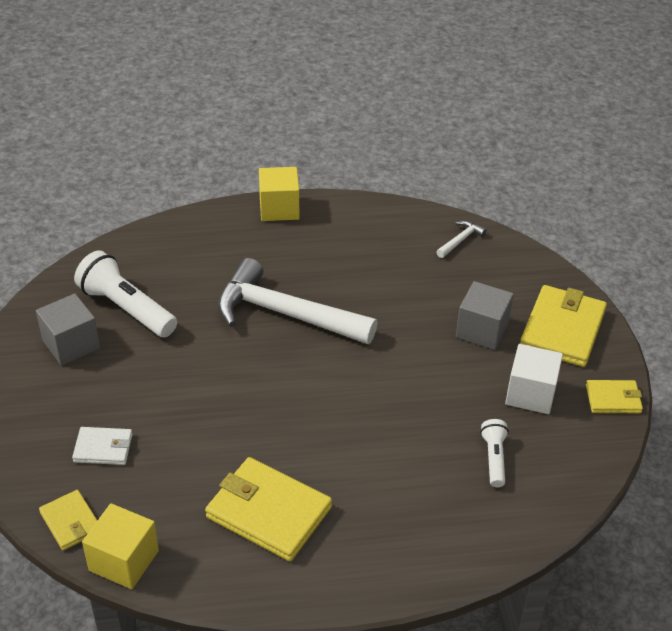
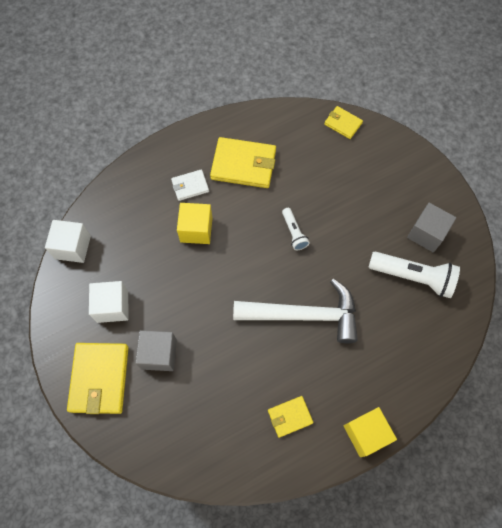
camera: 160 degrees right, 25 degrees up
(103, 448) = (355, 170): white wallet -> white wallet (190, 186)
(124, 560) = (303, 114): yellow cube -> yellow cube (196, 229)
(460, 240) = (202, 455): white hammer -> none
(494, 458) = (126, 245): white flashlight -> white flashlight (294, 232)
(576, 481) = (73, 247): none -> white cube
(613, 399) = (55, 323): yellow wallet -> yellow wallet (290, 416)

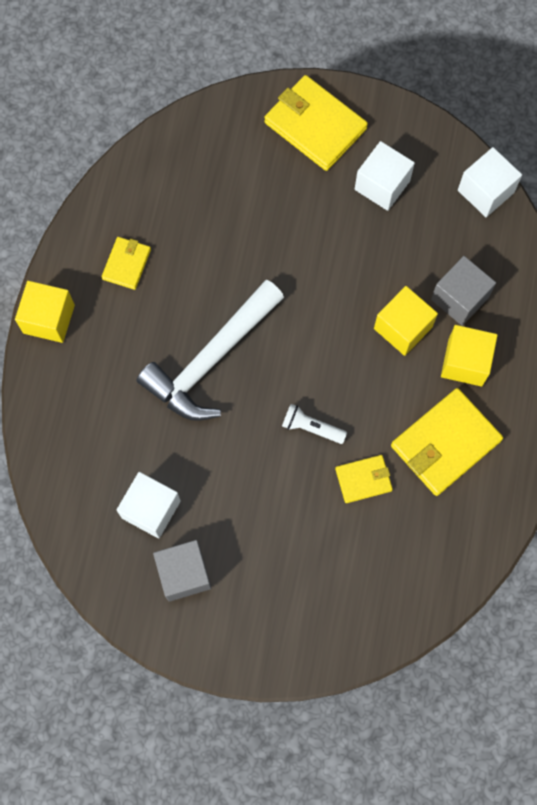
camera: 130 degrees right, 5 degrees up
(159, 354) = (293, 193): grey cube -> grey cube (459, 298)
(190, 186) = (465, 362): white wallet -> yellow cube
(343, 123) = (407, 611): yellow wallet -> yellow wallet (363, 479)
(412, 277) = (151, 509): white flashlight -> white cube

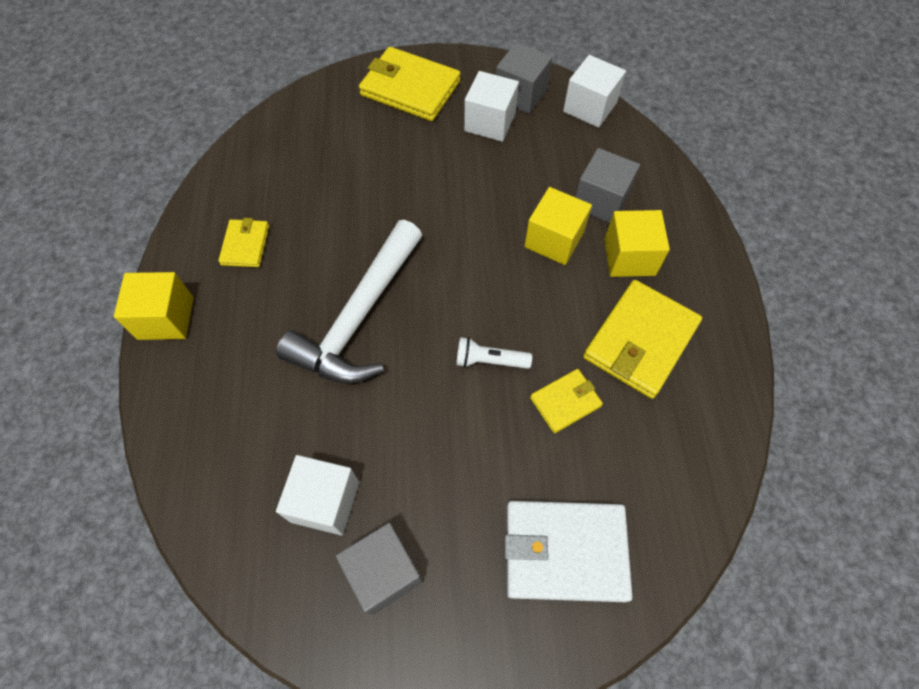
camera: 15 degrees left, 10 degrees down
(324, 595) = (565, 551): none -> white wallet
(422, 159) = (520, 94): none -> grey cube

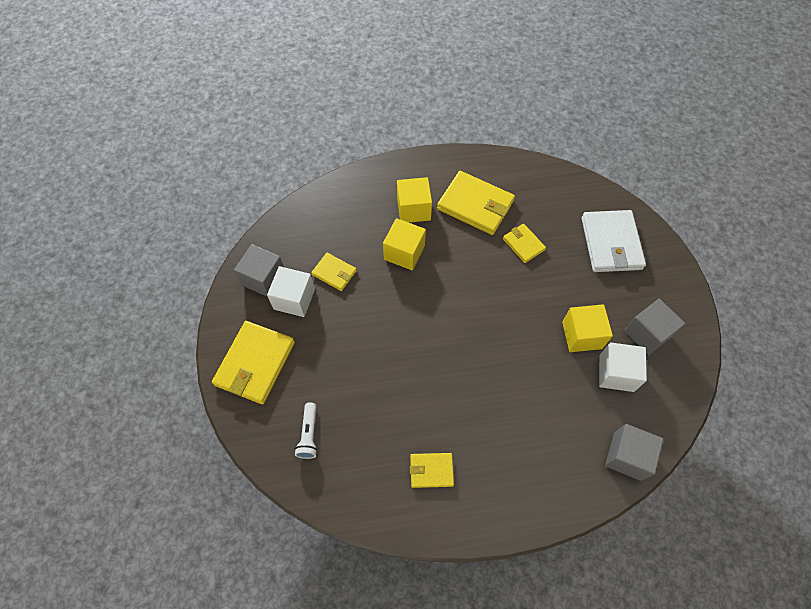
camera: 95 degrees left, 0 degrees up
(166, 318) = (506, 518): yellow cube -> yellow cube (582, 335)
(359, 317) = (483, 372): white hammer -> none
(490, 360) = (503, 287): white flashlight -> white flashlight (309, 434)
(525, 161) = (334, 273): none -> yellow wallet
(590, 107) = (278, 231): white cube -> none
(600, 200) = (368, 225): grey cube -> grey cube (627, 456)

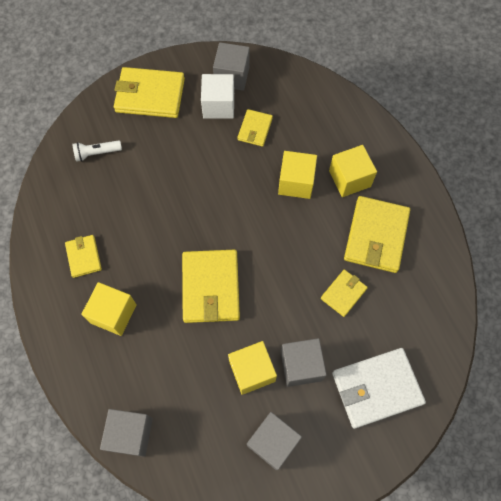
camera: 75 degrees right, 5 degrees up
(494, 352) = (210, 287): none -> yellow wallet
(502, 450) = (113, 314): none -> yellow cube
(583, 294) = (301, 366): none -> grey cube
(616, 373) = (217, 413): white cube -> none

